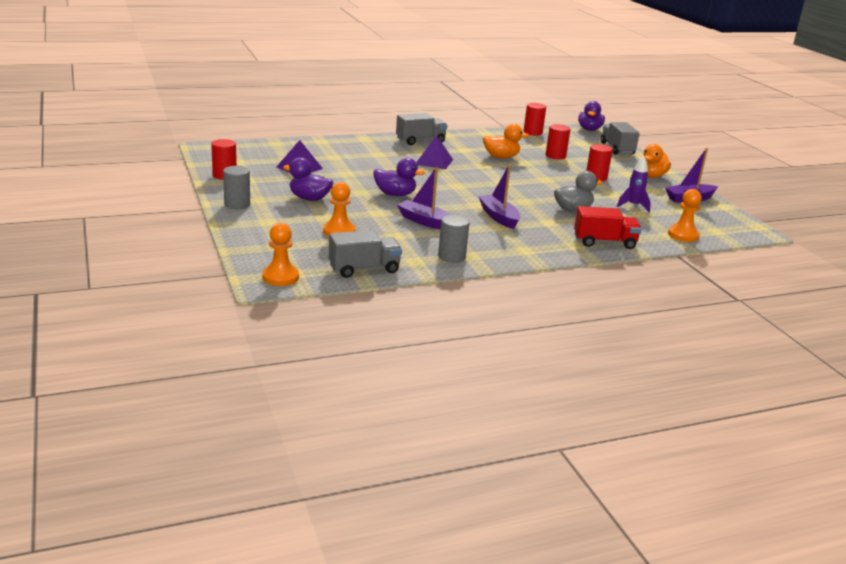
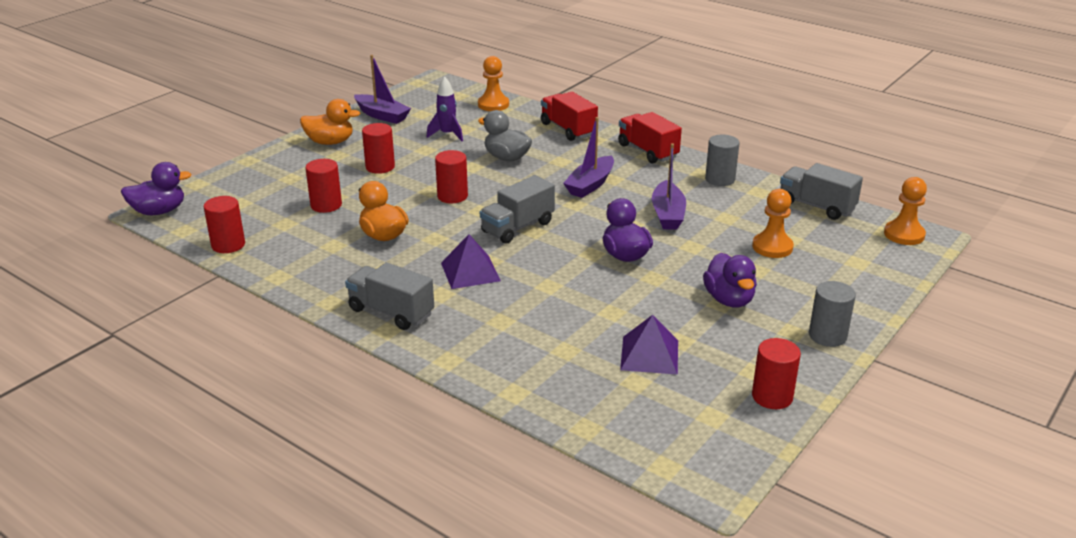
camera: 120 degrees left, 5 degrees up
(530, 181) = (452, 196): none -> red cylinder
(531, 253) = (648, 151): none -> red truck
(617, 149) = (239, 177): grey truck -> grey truck (517, 227)

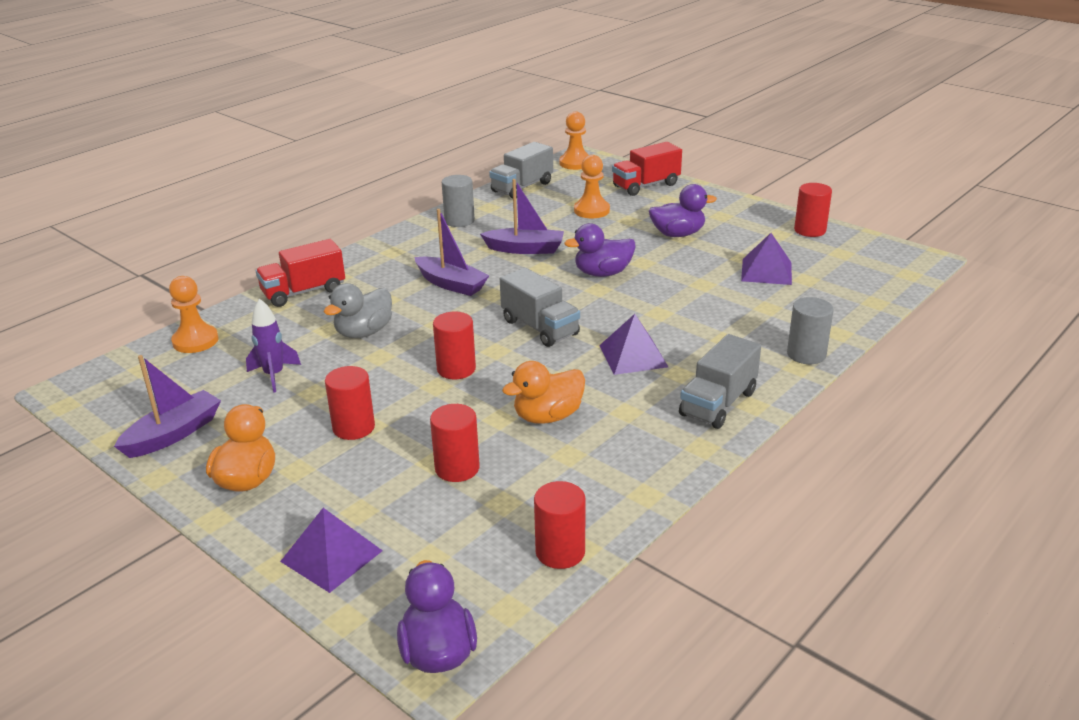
camera: 85 degrees left, 0 degrees up
(251, 174) = (331, 556): none -> purple pyramid
(648, 151) = (383, 250): red truck -> red truck (646, 185)
(827, 336) = (725, 204): grey cylinder -> grey cylinder (806, 354)

